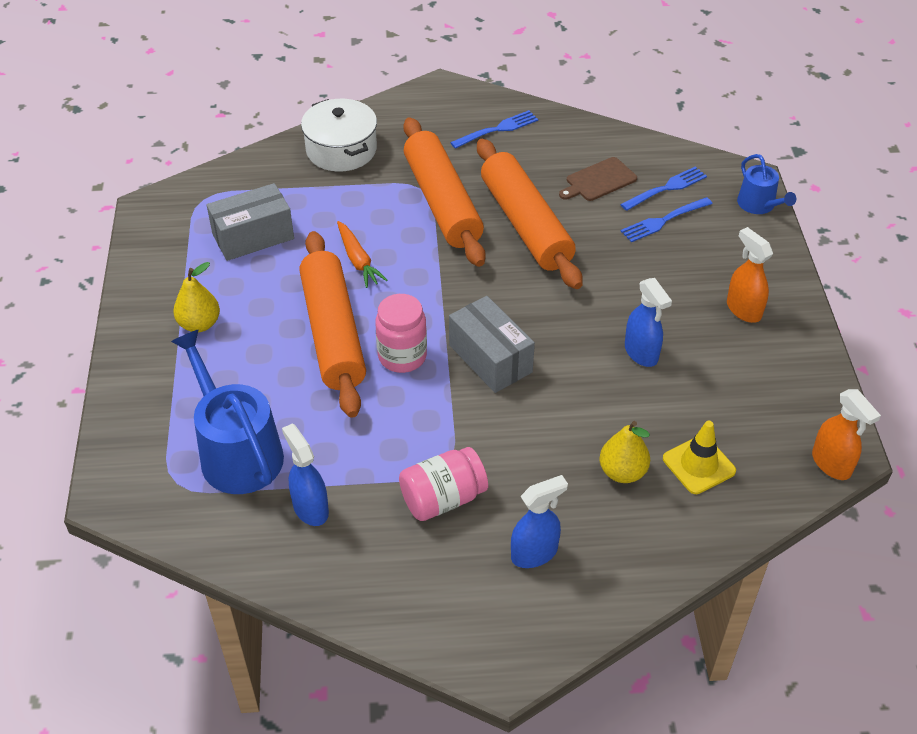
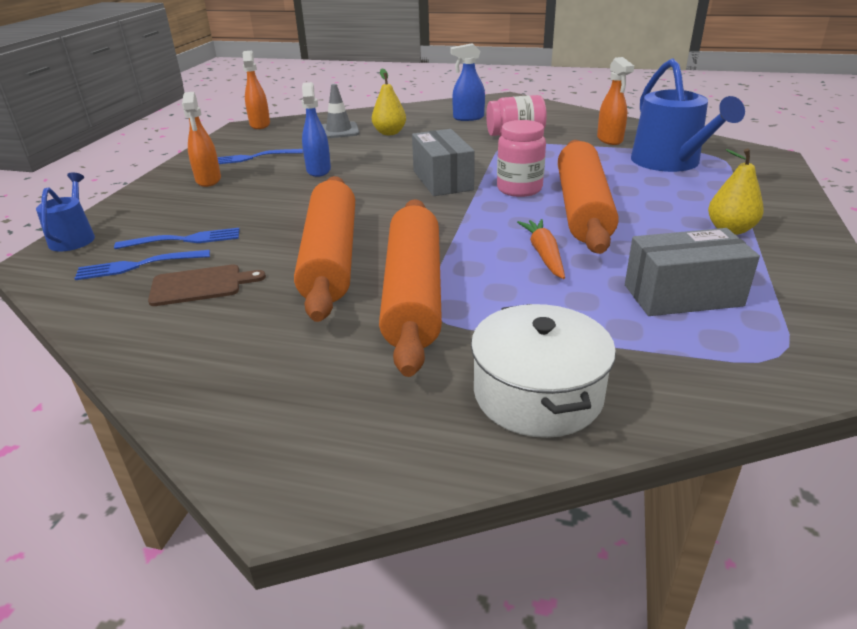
camera: 160 degrees left, 15 degrees down
(310, 508) = (610, 140): blue spray bottle -> orange spray bottle
(497, 130) = (260, 377): blue fork -> blue fork (253, 157)
(699, 465) = (339, 131): yellow traffic cone -> grey traffic cone

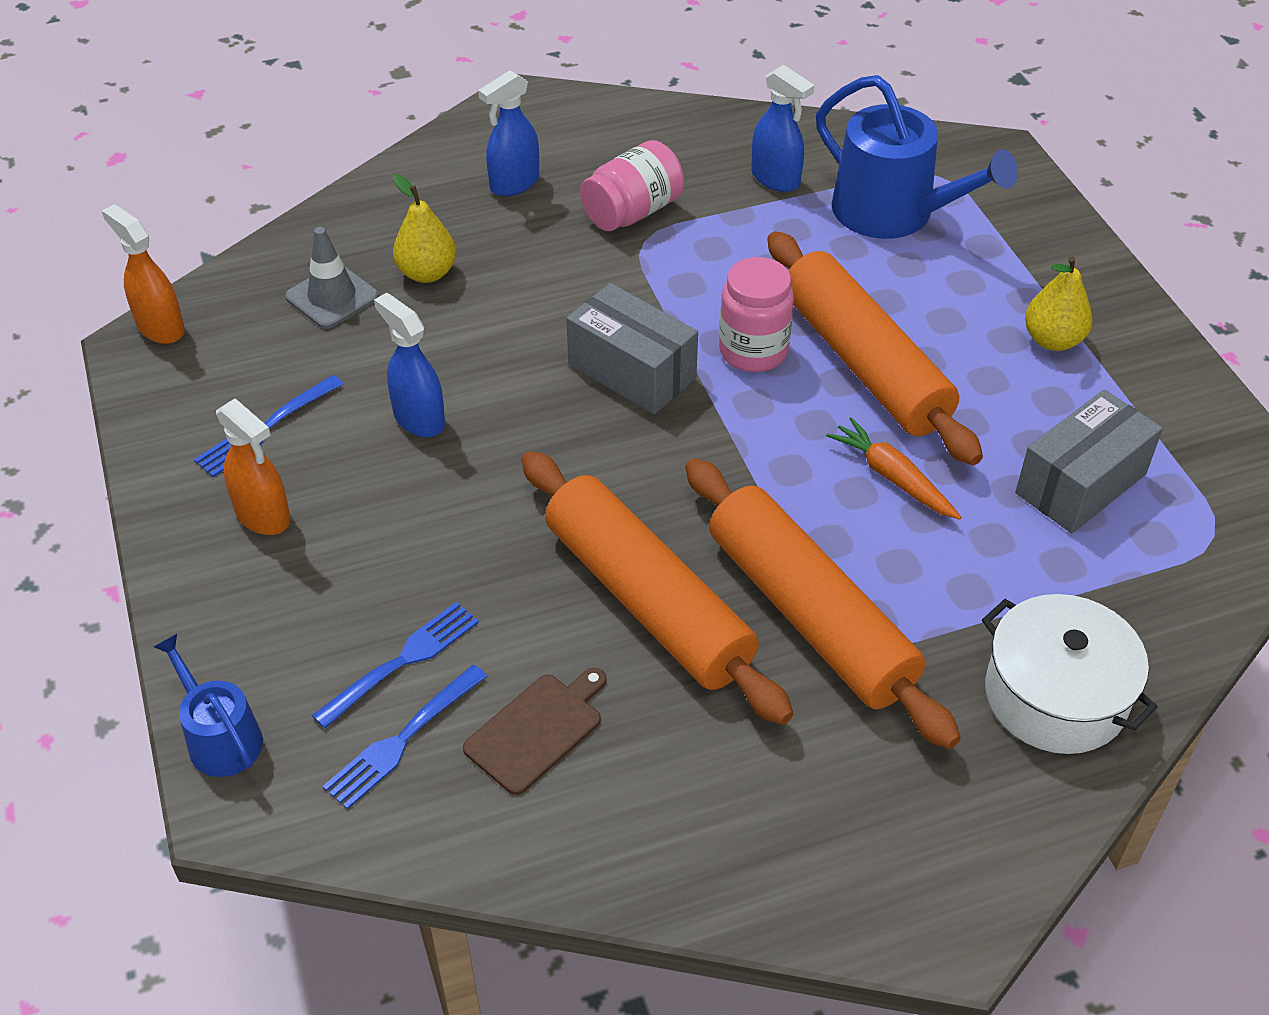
camera: 35 degrees left, 15 degrees up
(610, 140) = (776, 179): orange spray bottle -> blue spray bottle

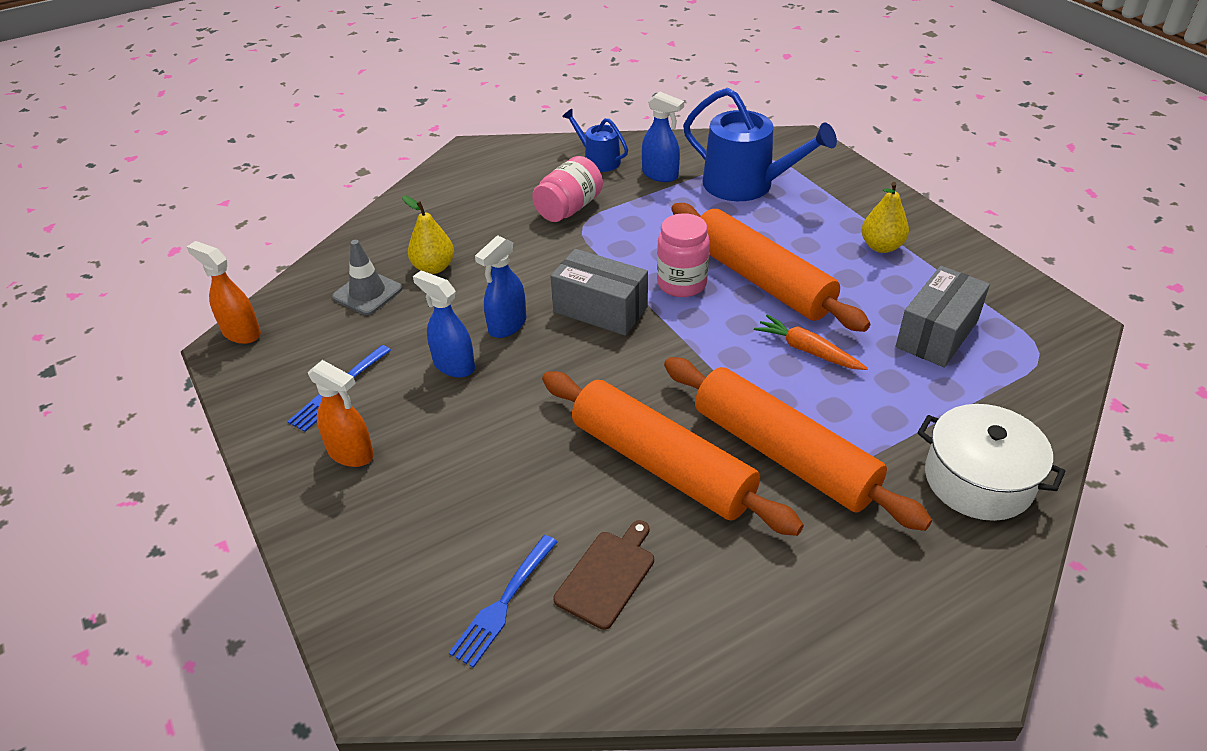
camera: 10 degrees left, 5 degrees down
(220, 737) = (354, 629): blue watering can -> blue watering can (598, 160)
(401, 662) = (487, 543): blue fork -> none
(514, 183) = (480, 202): blue spray bottle -> blue spray bottle (507, 325)

